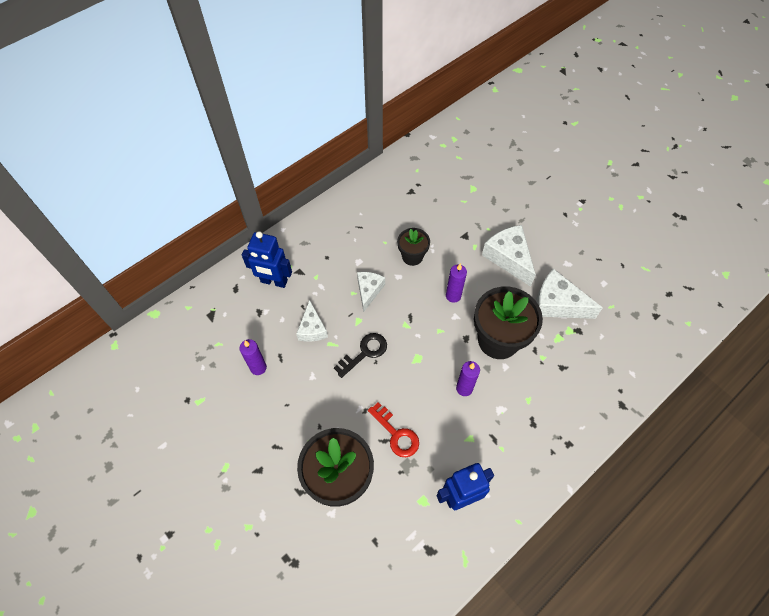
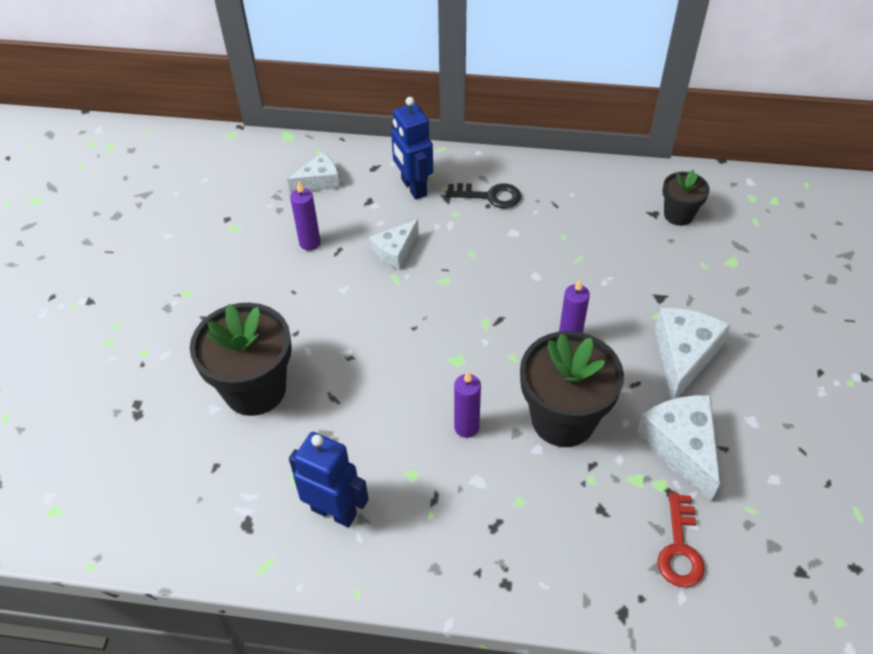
camera: 50 degrees right, 10 degrees down
(364, 352) = (414, 311): black key -> black key (489, 196)
(369, 291) = (489, 264): white cheese -> white cheese (319, 181)
(396, 434) = (350, 402): red key -> red key (679, 548)
(412, 256) = (574, 270): black flower pot -> black flower pot (678, 215)

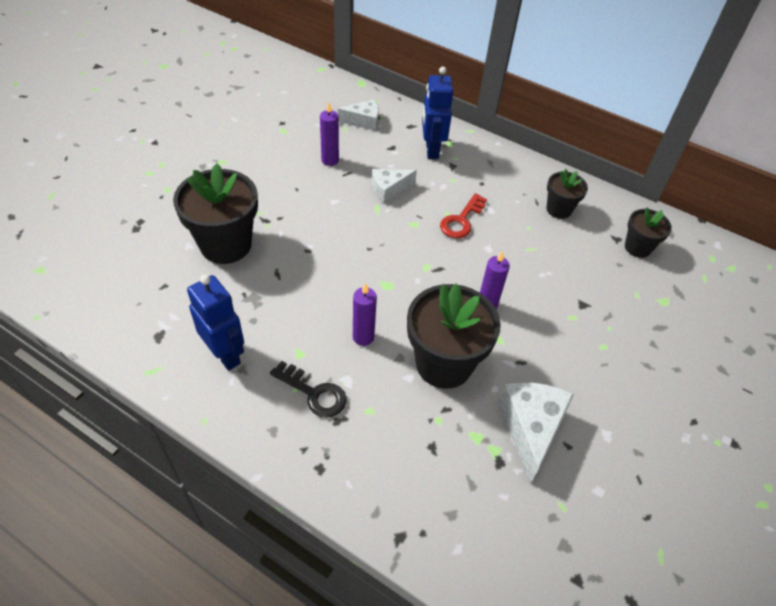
camera: 20 degrees right, 0 degrees up
(489, 196) = (487, 177): black key -> black key (314, 393)
(581, 204) = (559, 209): none -> black flower pot
(679, 548) = (480, 508): red key -> red key (461, 220)
(683, 356) = (575, 358): white cheese -> none

